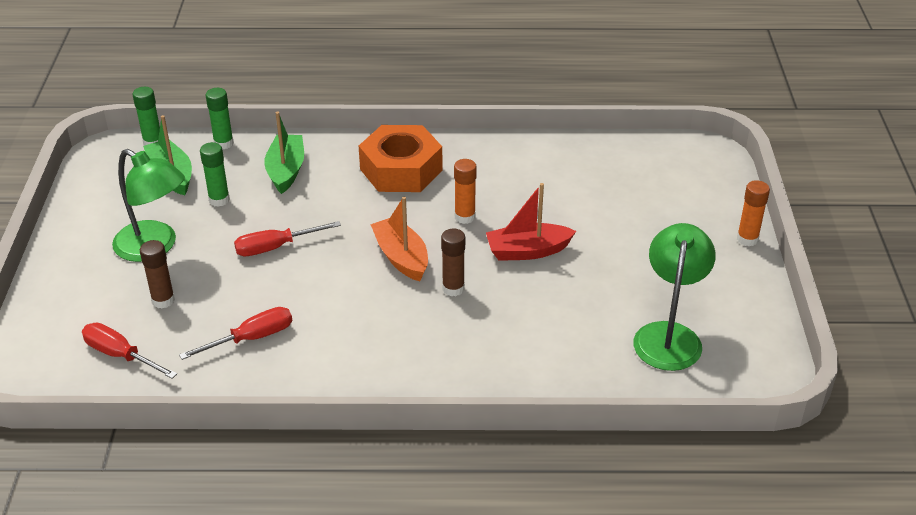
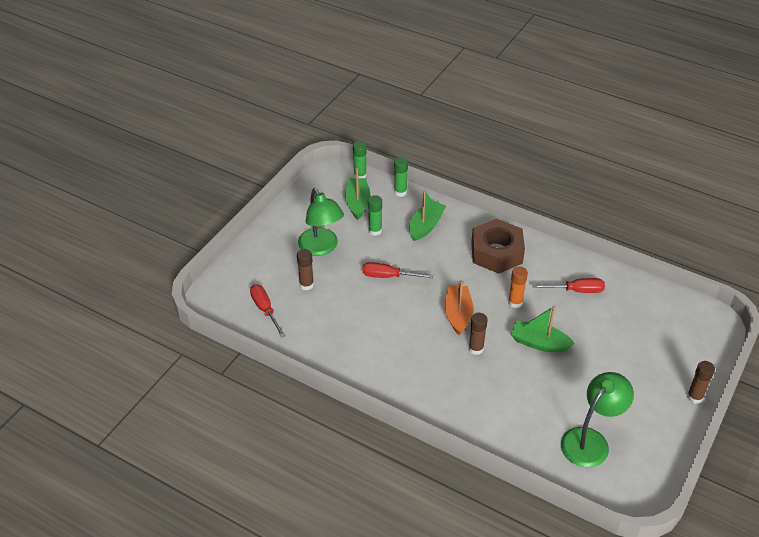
camera: 30 degrees right, 5 degrees up
(251, 338) = (340, 330): red screwdriver -> red screwdriver (576, 290)
(401, 169) = (496, 253): orange nut -> brown nut
(527, 251) = (539, 343): red boat -> green boat
(747, 239) = (694, 397): orange glue stick -> brown glue stick

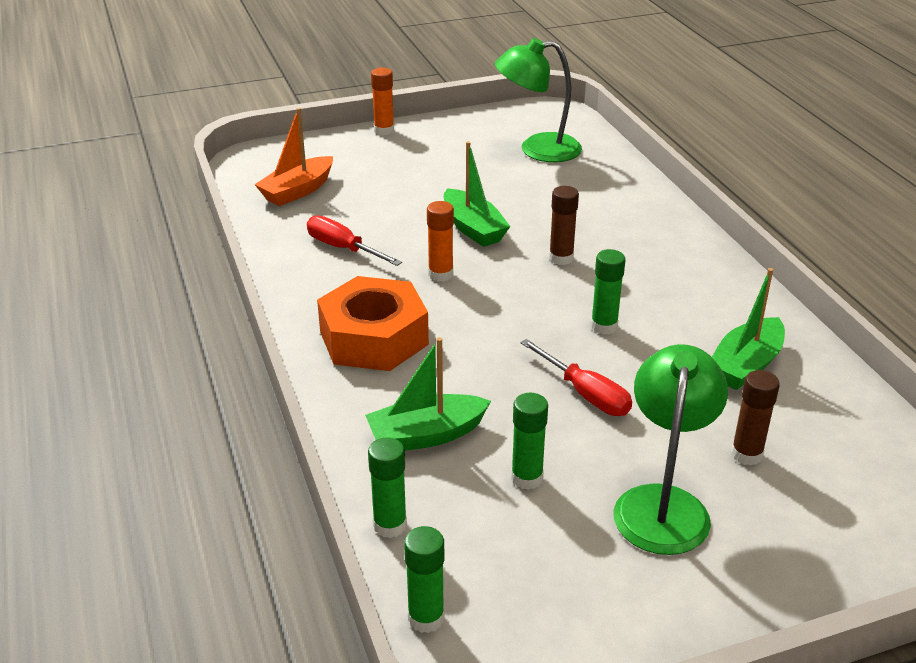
camera: 140 degrees left, 10 degrees down
(265, 310) = (856, 454): red screwdriver -> none
(357, 203) = (500, 554): green boat -> green boat (746, 365)
(414, 316) = (604, 326): none -> green glue stick
(458, 314) = (537, 299): orange boat -> orange boat (297, 191)
(496, 253) = (374, 338): brown nut -> orange nut
(694, 397) = (384, 130): brown glue stick -> orange glue stick

